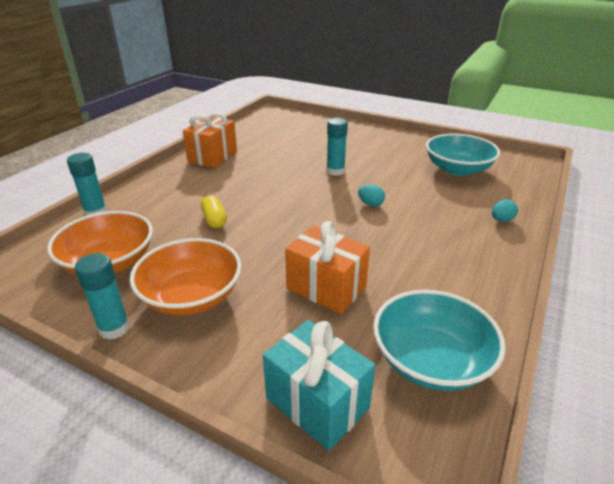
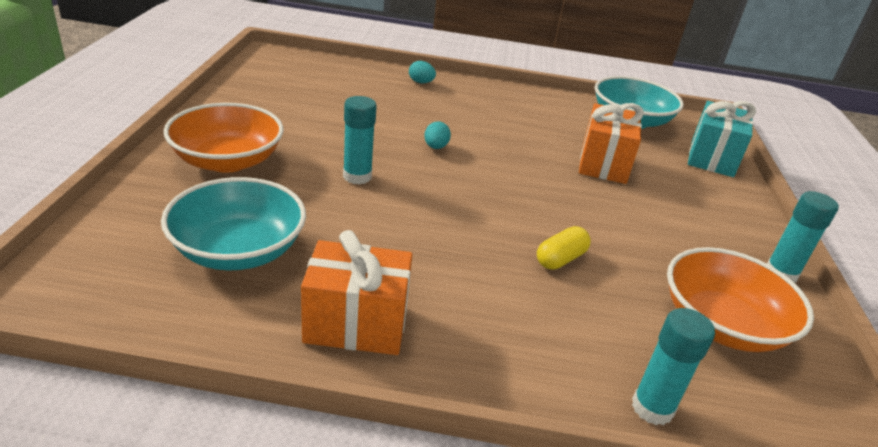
camera: 115 degrees left, 0 degrees up
(191, 296) = (694, 237): orange bowl -> orange bowl (227, 161)
(458, 169) = (310, 94): turquoise bowl -> turquoise bowl (238, 250)

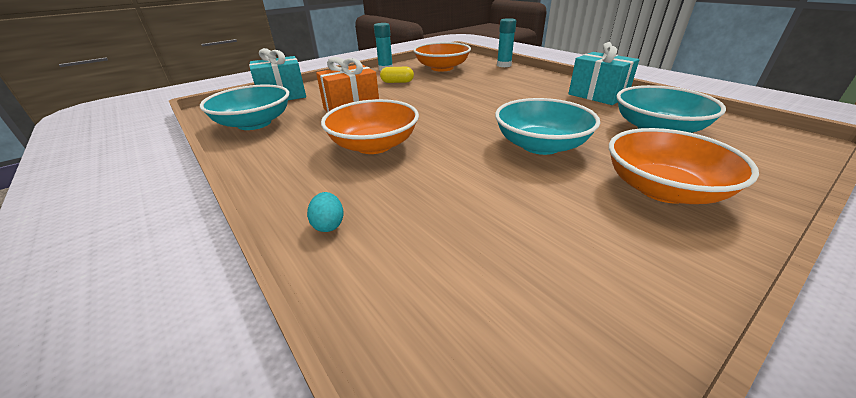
camera: 130 degrees left, 0 degrees up
(356, 324) = (597, 95): orange gift -> turquoise gift
(357, 176) = (540, 145): turquoise glue stick -> turquoise bowl
(435, 147) = (446, 148): turquoise egg -> none
(494, 131) = (374, 145): none -> orange bowl
(560, 259) = (469, 89): yellow capsule -> yellow capsule (397, 82)

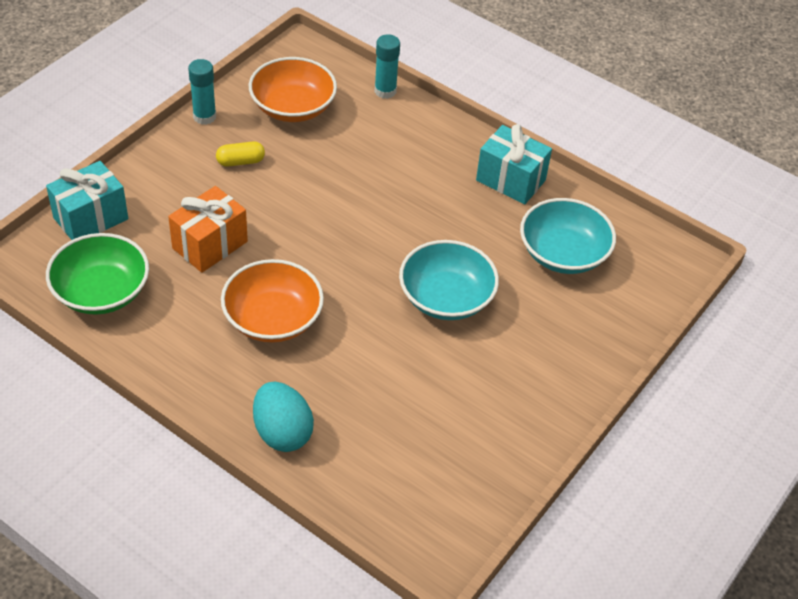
camera: 20 degrees left, 15 degrees up
(254, 123) = (101, 292): turquoise bowl -> green bowl
(329, 225) = (282, 432): turquoise egg -> turquoise egg, size x2.01
(663, 189) = (548, 350): orange bowl -> none

